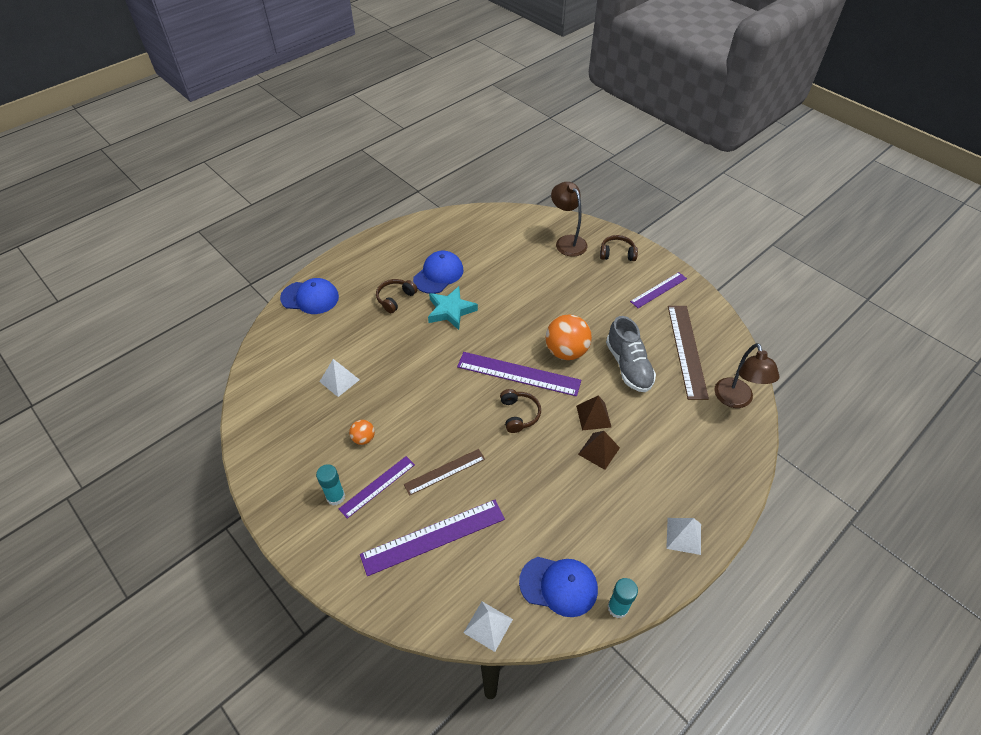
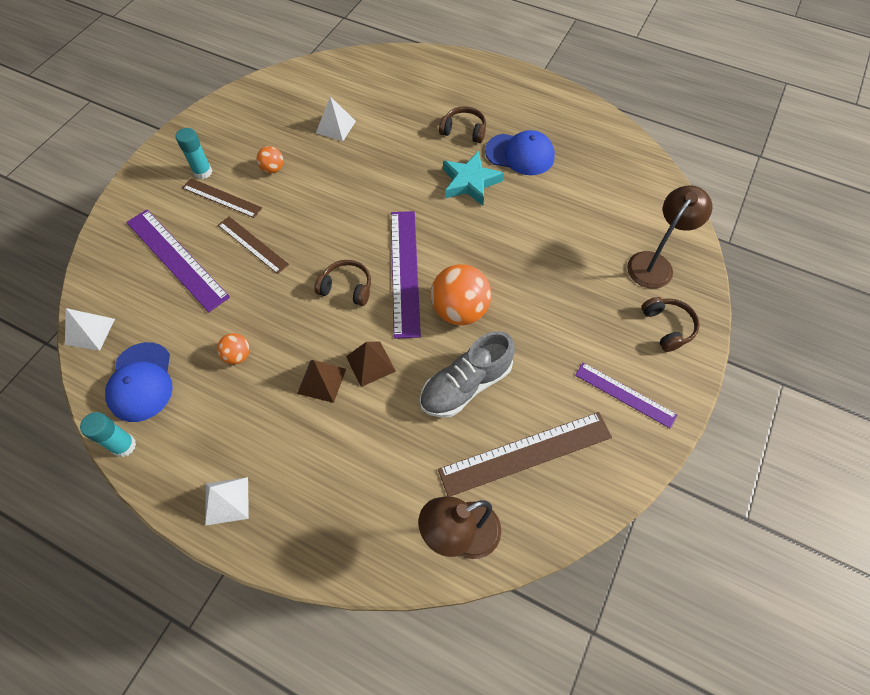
camera: 70 degrees right, 10 degrees up
(310, 297) = (431, 67): blue cap -> none
(377, 486) = (222, 198): purple ruler -> brown ruler
(519, 414) = (346, 288): brown headphones -> brown headphones turned 135 degrees counterclockwise
(556, 504) = (238, 355): none -> orange ball

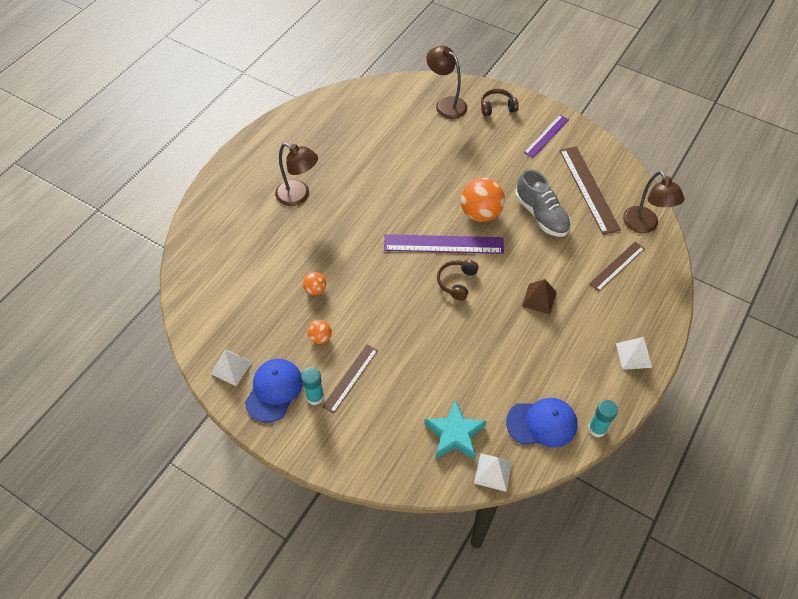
camera: 85 degrees left, 5 degrees down
(176, 259) = (418, 409): purple ruler -> none
(238, 355) = (517, 355): orange ball -> orange ball (315, 290)
(252, 244) = (407, 350): brown ruler -> brown ruler (617, 266)
(336, 127) = (275, 288): white pyramid -> white pyramid (231, 367)
(370, 363) = (524, 268): brown pyramid -> none
(464, 131) = (299, 196): brown headphones -> brown lamp
(470, 182) = (358, 197): turquoise star -> turquoise star (455, 434)
(520, 154) = (332, 162): blue cap -> blue cap (274, 390)

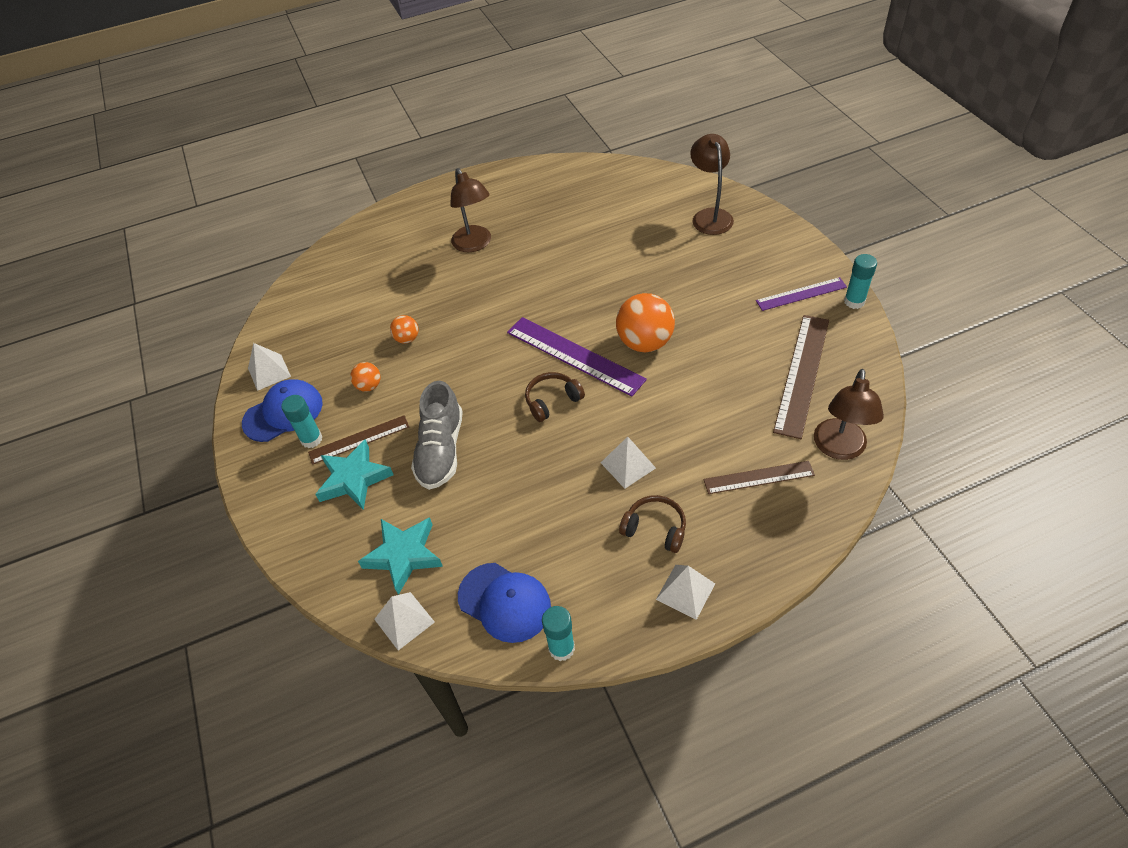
camera: 40 degrees right, 5 degrees down
(373, 406) = (354, 479): none -> turquoise star
(497, 107) = (767, 241): brown headphones -> brown headphones (655, 529)
(539, 299) = (628, 465): brown pyramid -> white pyramid
(541, 215) = (715, 376): grey shoe -> grey shoe (441, 450)
(580, 127) = (854, 301): none -> turquoise glue stick

